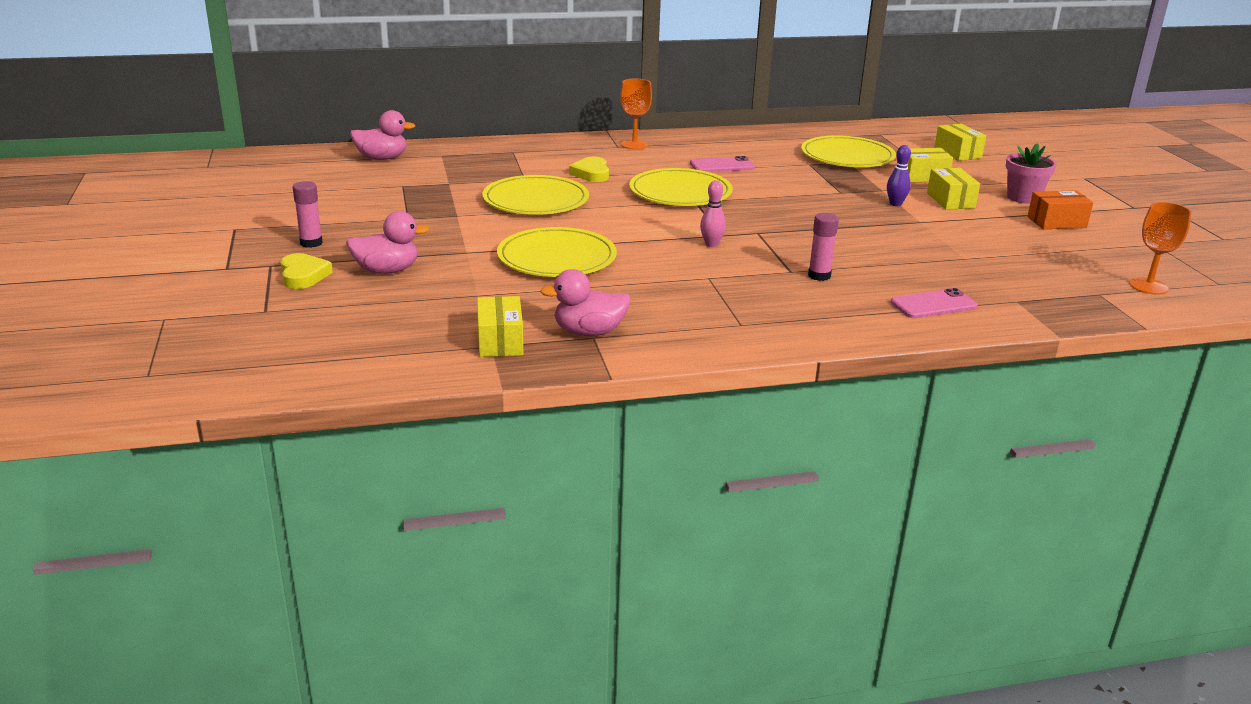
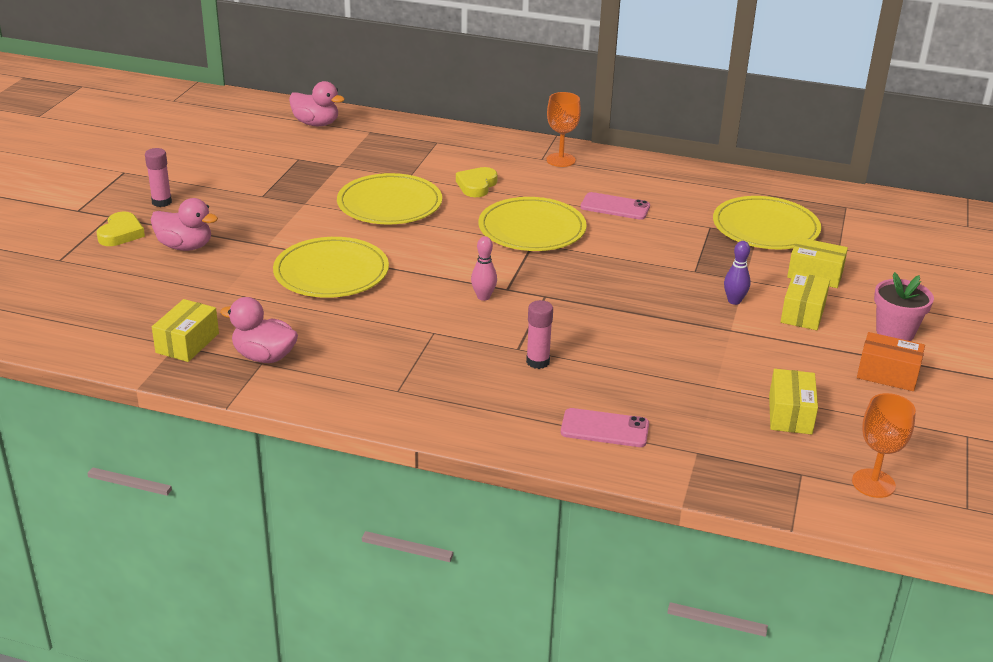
camera: 30 degrees right, 5 degrees up
(957, 153) = (903, 254): yellow box -> yellow box (790, 414)

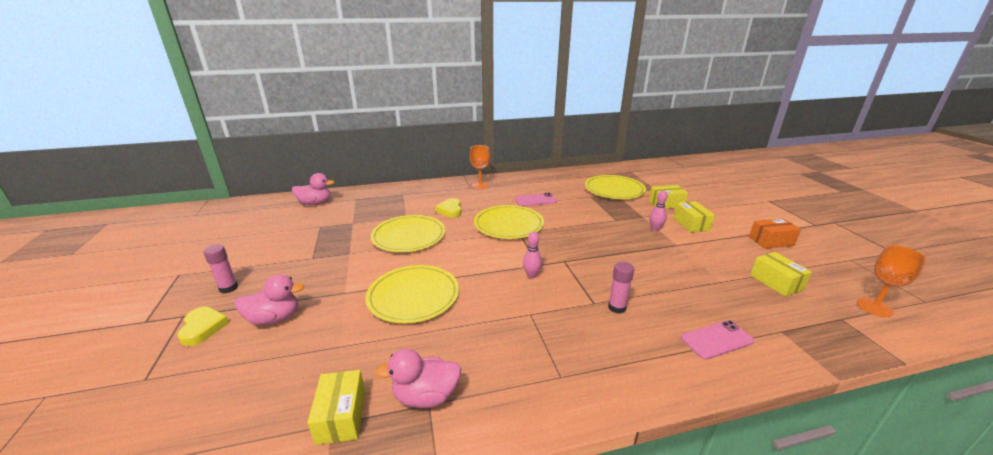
camera: 30 degrees left, 5 degrees down
(734, 301) = (655, 229): purple bowling pin -> pink bowling pin
(895, 332) = (738, 219): pink flower pot -> none

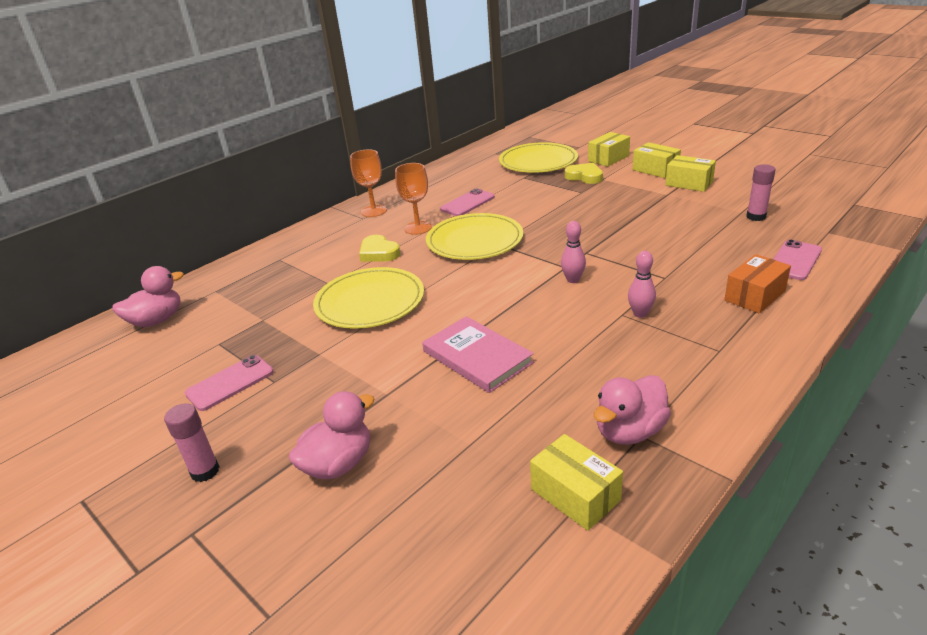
camera: 30 degrees left, 5 degrees up
(203, 328) = (251, 527): yellow heart -> yellow heart (584, 176)
(297, 249) = (230, 383): none -> pink phone
(413, 296) = (477, 357): yellow plate -> pink book
(617, 307) = (689, 272): pink glue stick -> pink glue stick (756, 217)
(655, 229) = (629, 187): pink bowling pin -> pink bowling pin (640, 314)
(771, 241) = (737, 160): orange box -> orange box (754, 296)
(776, 282) = (781, 194): yellow box -> yellow box (689, 183)
(874, 307) = (864, 186): orange goblet -> orange goblet (418, 228)

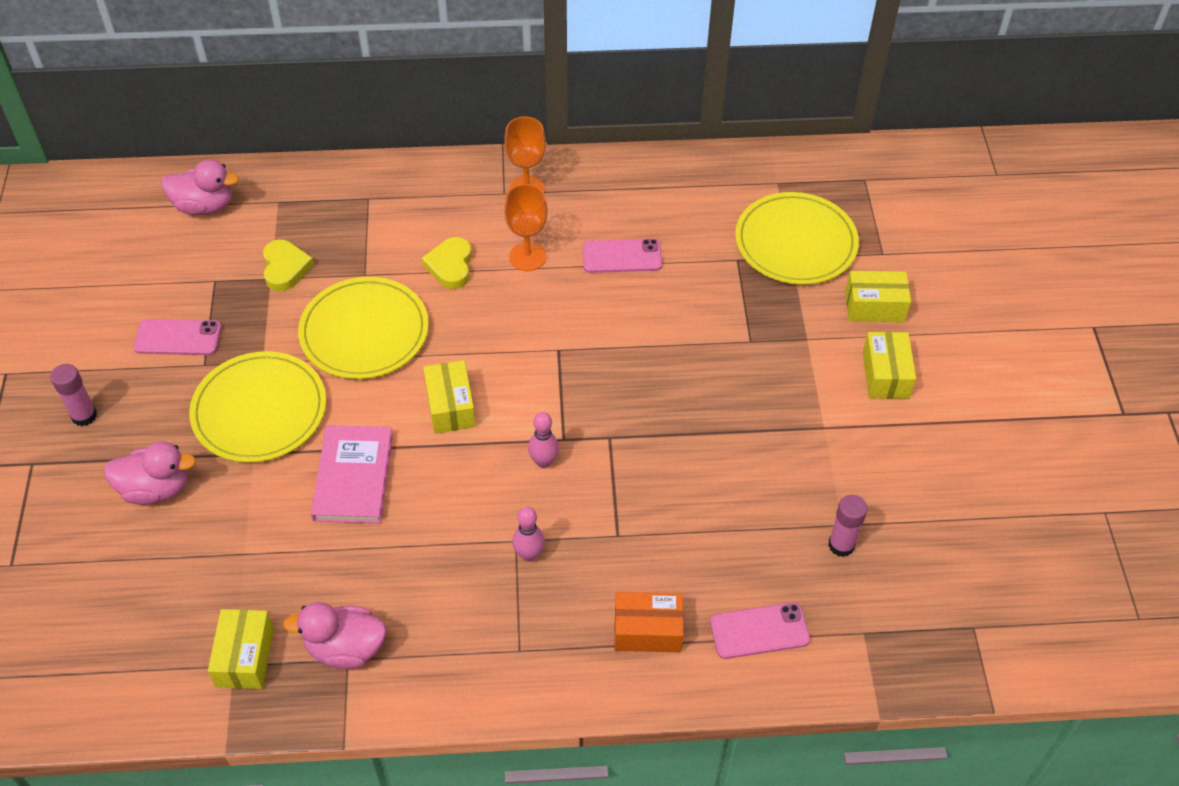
camera: 40 degrees right, 20 degrees up
(474, 240) = (546, 325): yellow plate -> yellow plate (259, 410)
(584, 176) = (796, 317): yellow heart -> yellow heart (285, 268)
(689, 183) = (876, 431): yellow box -> yellow box (450, 406)

